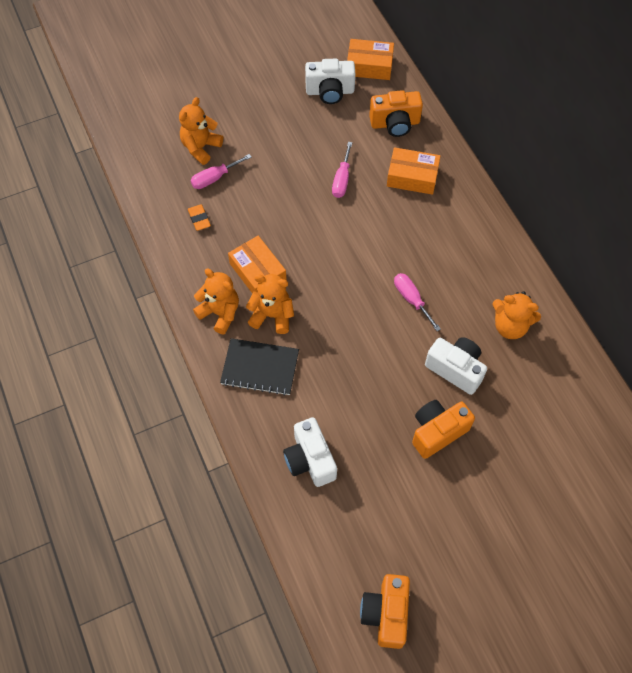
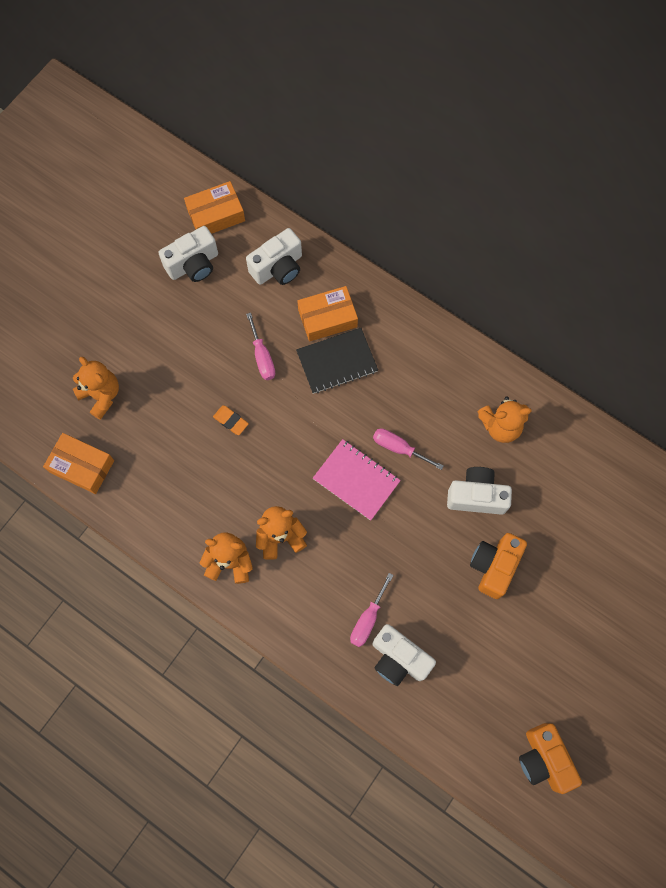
camera: 30 degrees left, 10 degrees up
(199, 219) = (148, 474): orange eraser -> orange eraser (231, 421)
(201, 147) = (101, 395): orange teddy bear -> orange teddy bear turned 135 degrees clockwise
(214, 178) = (136, 422): pink screwdriver -> pink screwdriver (367, 619)
(258, 272) = (240, 499): orange box -> orange box (82, 466)
(260, 368) = (300, 596): black notebook -> black notebook (337, 362)
(361, 305) = (356, 480): none -> pink notebook
(395, 123) = (278, 268): orange camera -> white camera

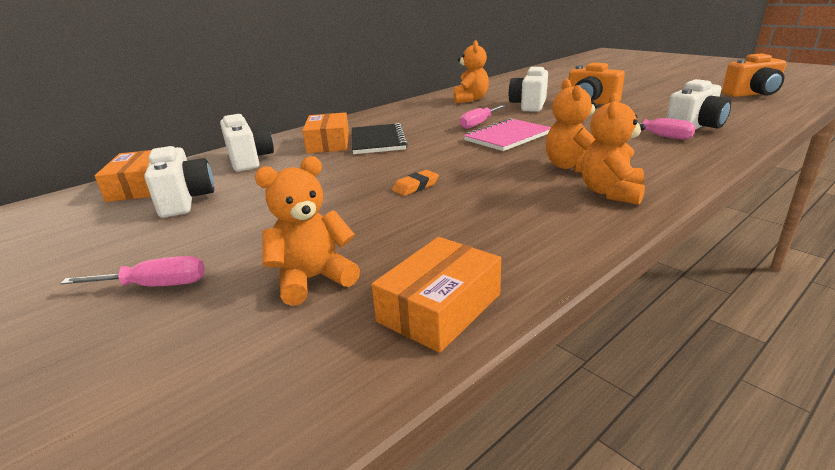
camera: 75 degrees left, 45 degrees down
(262, 357) = (346, 169): pink screwdriver -> pink screwdriver (156, 286)

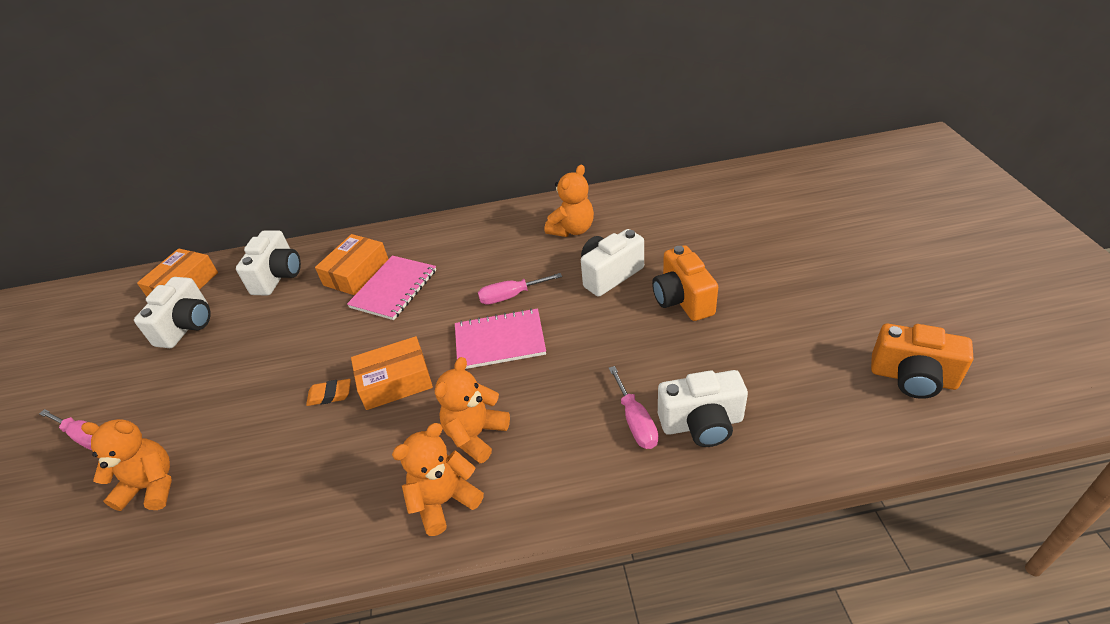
camera: 35 degrees right, 15 degrees up
(378, 141) = (394, 289): black notebook -> pink notebook
(440, 308) = (172, 569): orange box -> orange box (395, 381)

